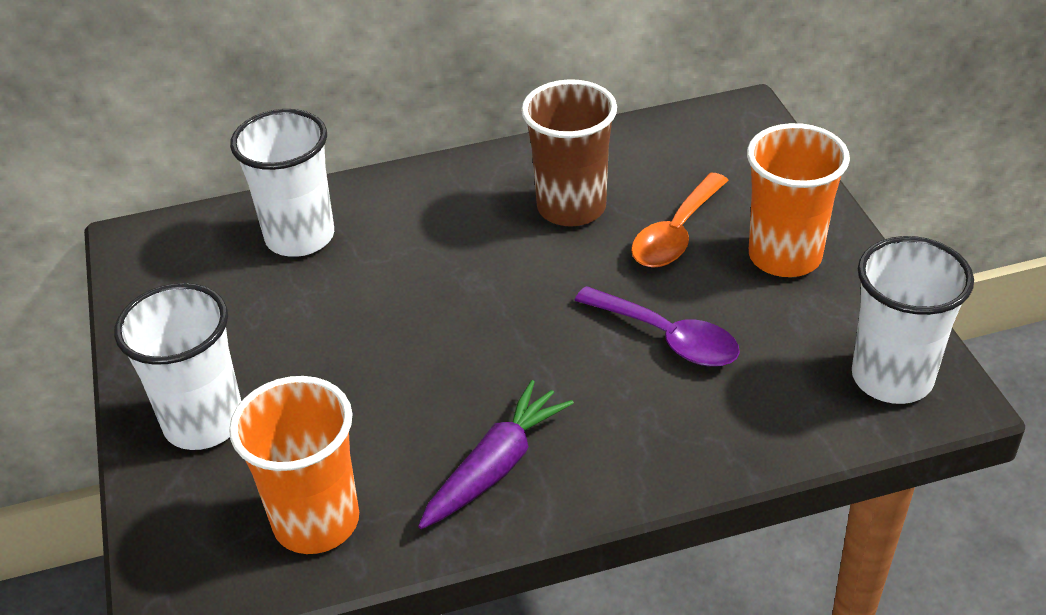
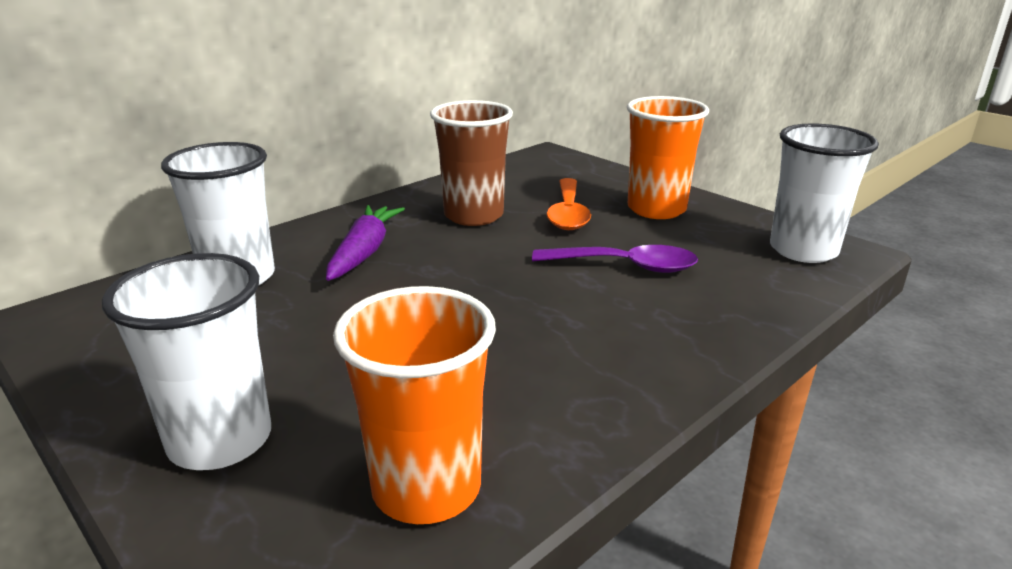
camera: 30 degrees left, 15 degrees down
(495, 467) = (573, 384): purple carrot -> purple carrot (364, 252)

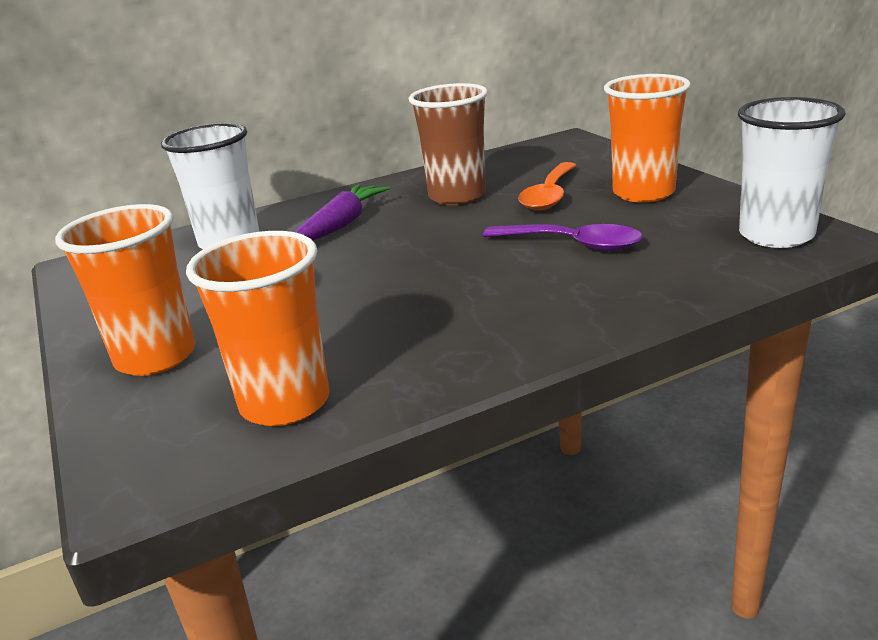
camera: 20 degrees right, 0 degrees up
(220, 440) = (156, 357): white cup -> orange cup

